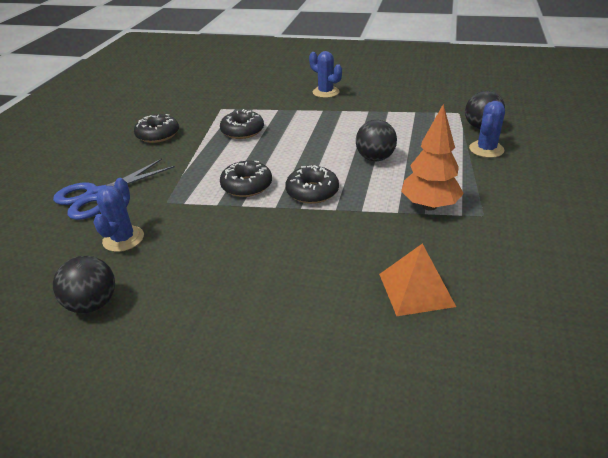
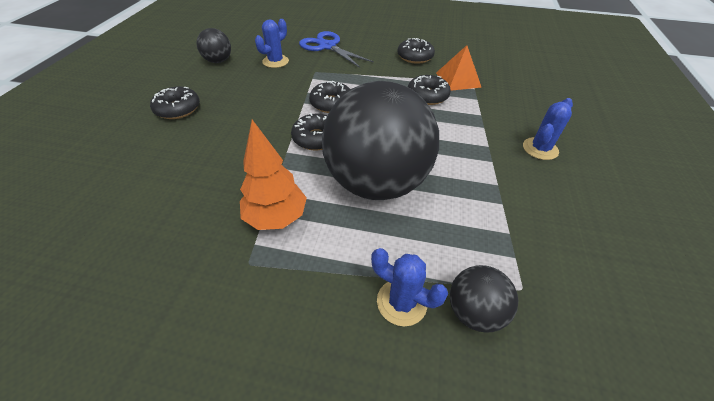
camera: 85 degrees right, 10 degrees up
(123, 239) = (275, 61): blue cactus -> blue cactus turned 60 degrees counterclockwise
(238, 320) = (178, 109): none -> black donut
(375, 158) = (376, 183): black ball -> black ball, size x2.29
(416, 290) = (161, 193): orange pyramid -> orange pyramid (458, 80)

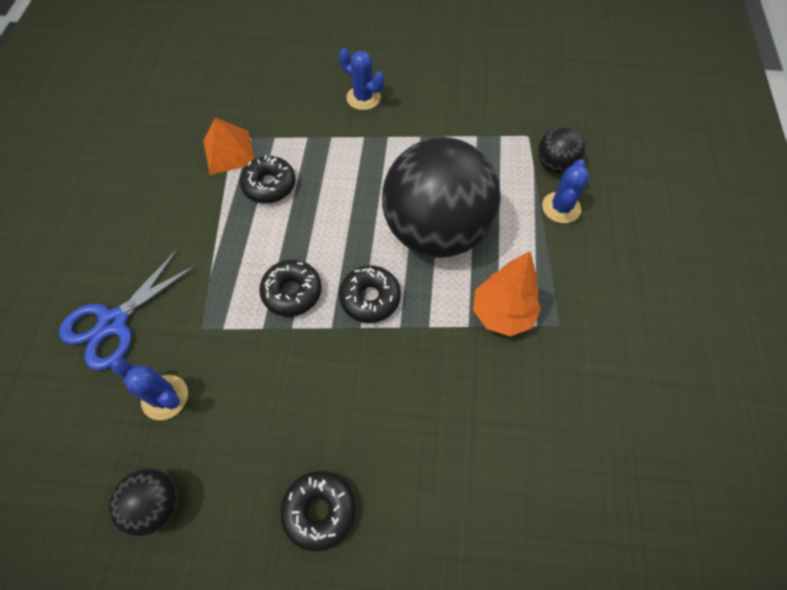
camera: 95 degrees left, 15 degrees up
(415, 57) = (161, 198): black donut -> none

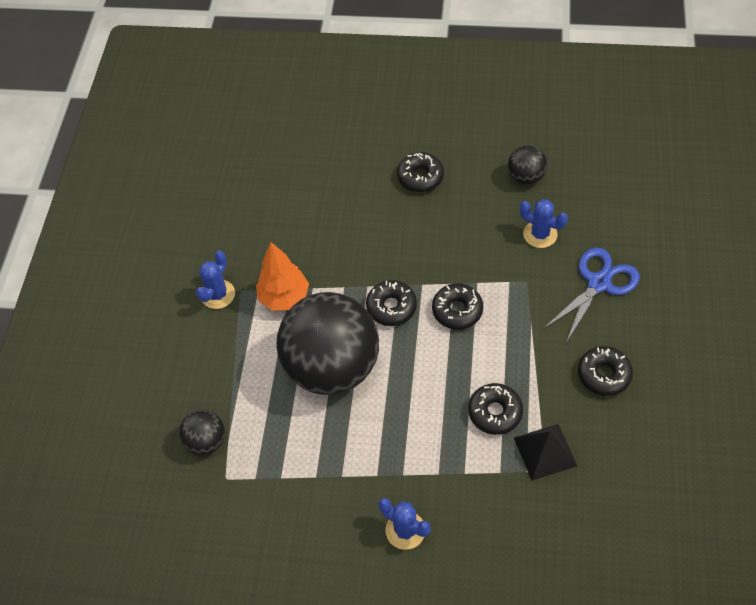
camera: 175 degrees left, 5 degrees down
(148, 218) = (604, 374): none -> black donut
(229, 152) = (545, 451): orange pyramid -> black pyramid
(561, 207) = (212, 393): blue cactus -> blue cactus (218, 294)

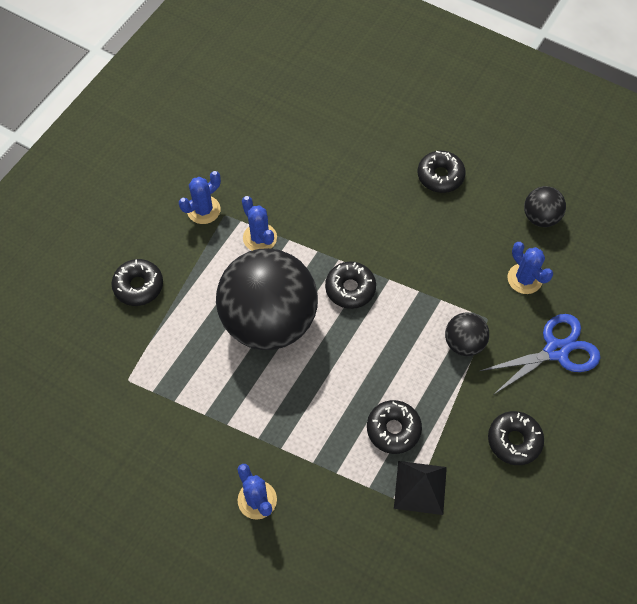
camera: 20 degrees right, 5 degrees up
(206, 441) = (128, 339): black ball -> black ball (463, 343)
(284, 297) = (260, 238): orange tree -> blue cactus
(457, 310) = (408, 318): black donut -> black donut (138, 286)

